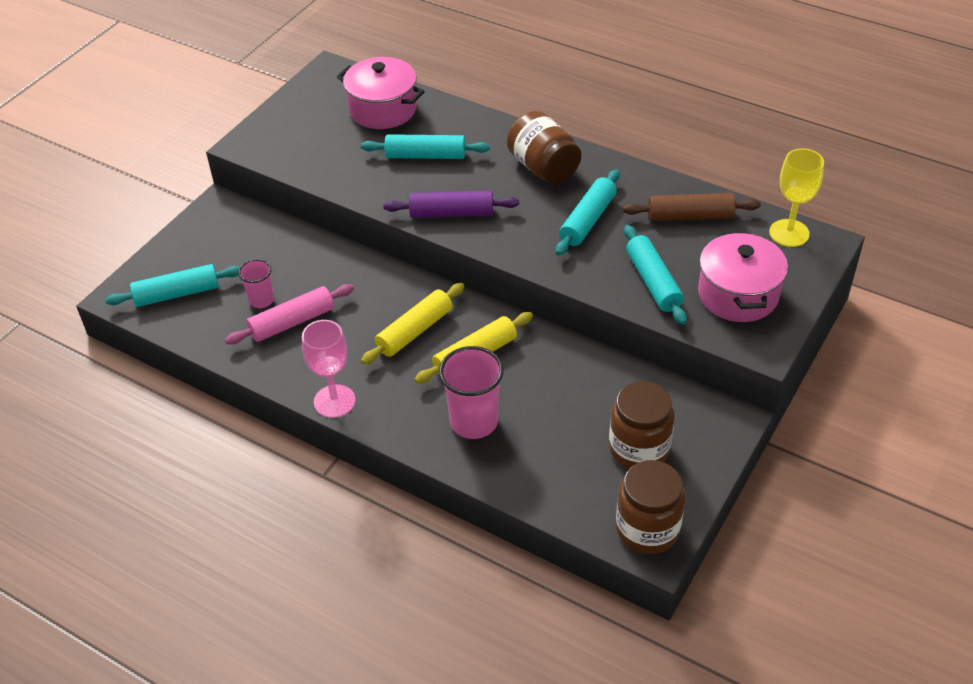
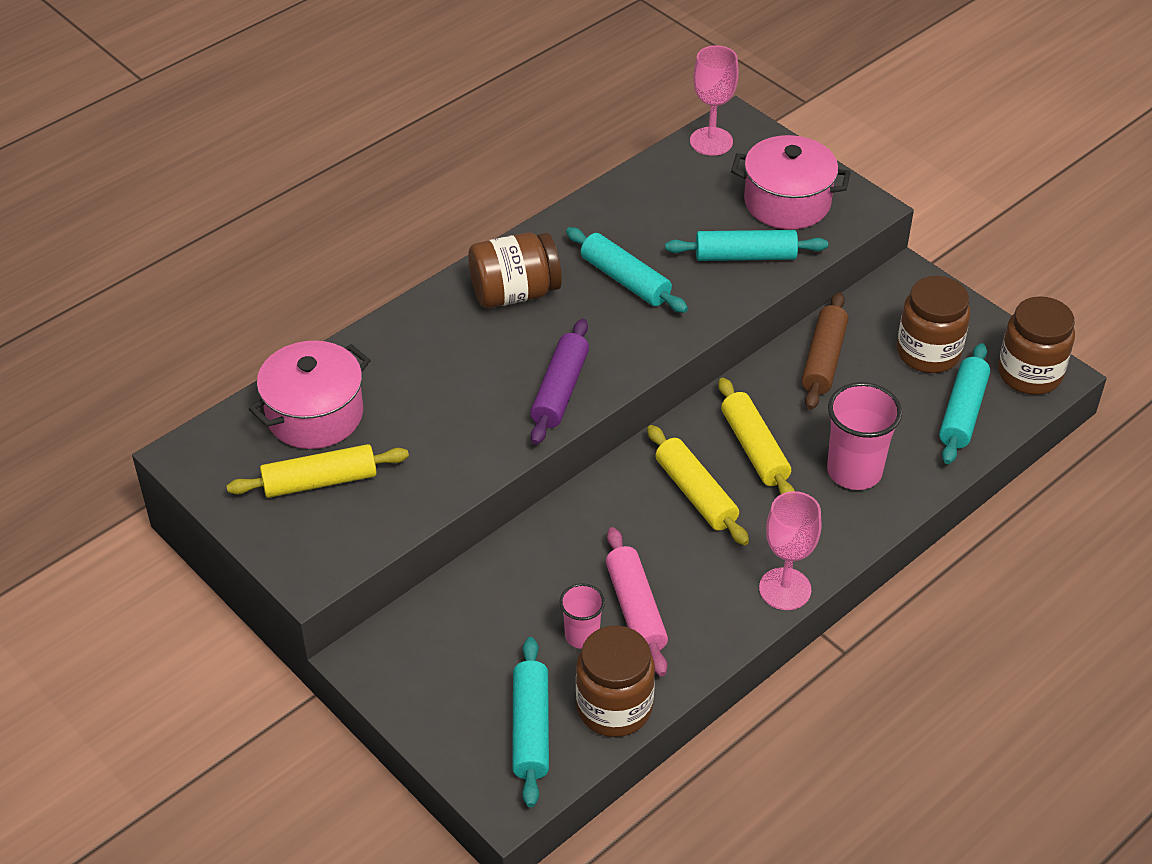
camera: 75 degrees left, 0 degrees up
(202, 330) = (614, 707): none -> brown jar
(325, 127) = (320, 481): none -> yellow rolling pin
(425, 155) = (436, 392): turquoise rolling pin -> turquoise rolling pin (962, 412)
(690, 216) = (654, 201): brown rolling pin -> brown rolling pin (824, 359)
(789, 233) = (711, 141): yellow goblet -> pink goblet

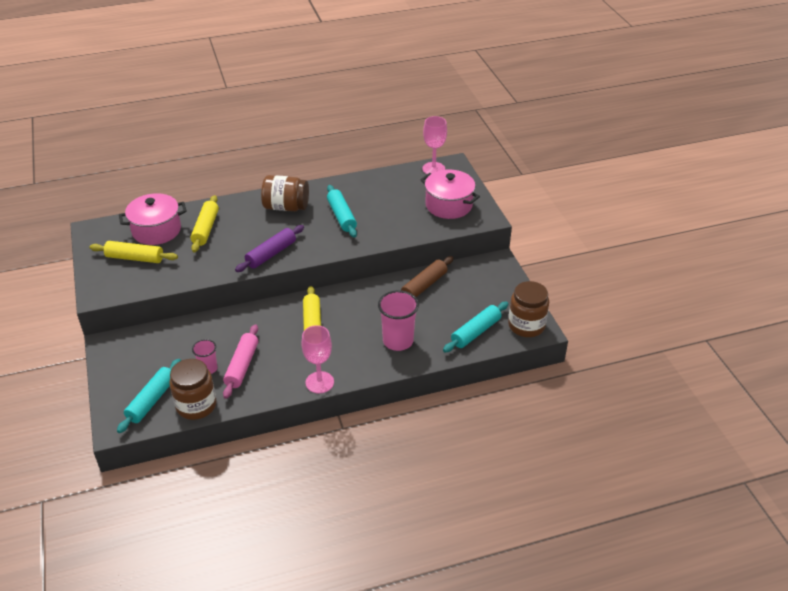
camera: 25 degrees right, 5 degrees down
(745, 256) = (408, 223): turquoise rolling pin -> none
(754, 448) = (357, 314): yellow rolling pin -> yellow rolling pin (205, 229)
(928, 353) = (480, 299): brown jar -> none

